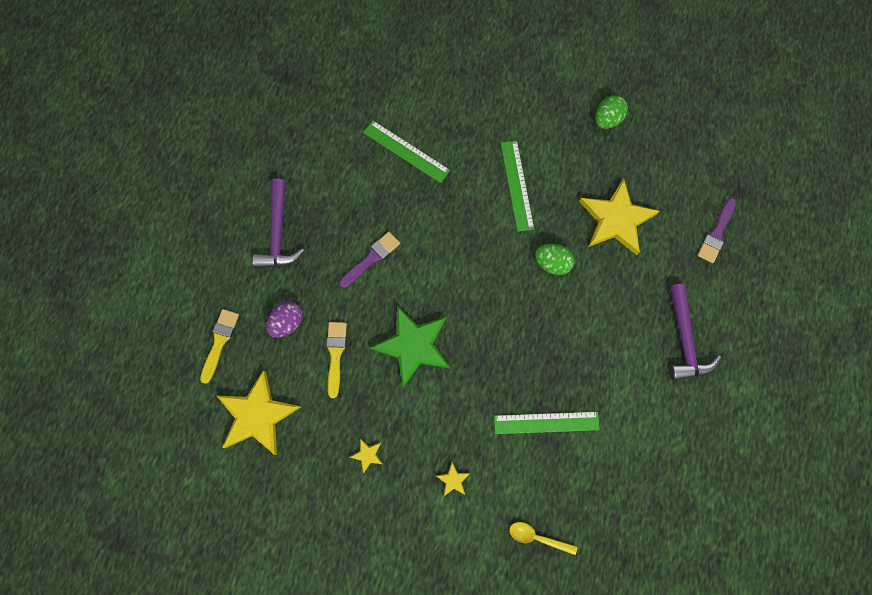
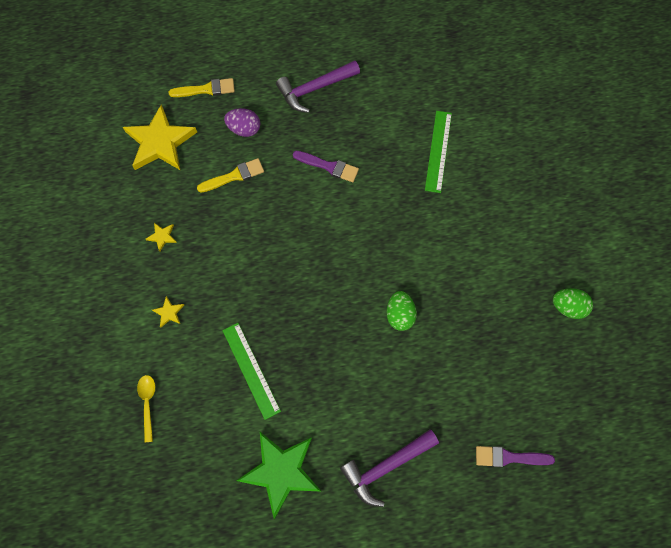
camera: 65 degrees right, 5 degrees down
(413, 346) = (269, 231): green star -> green star (281, 471)
(517, 185) = (457, 254): green ruler -> none
(616, 219) = (472, 355): yellow star -> none

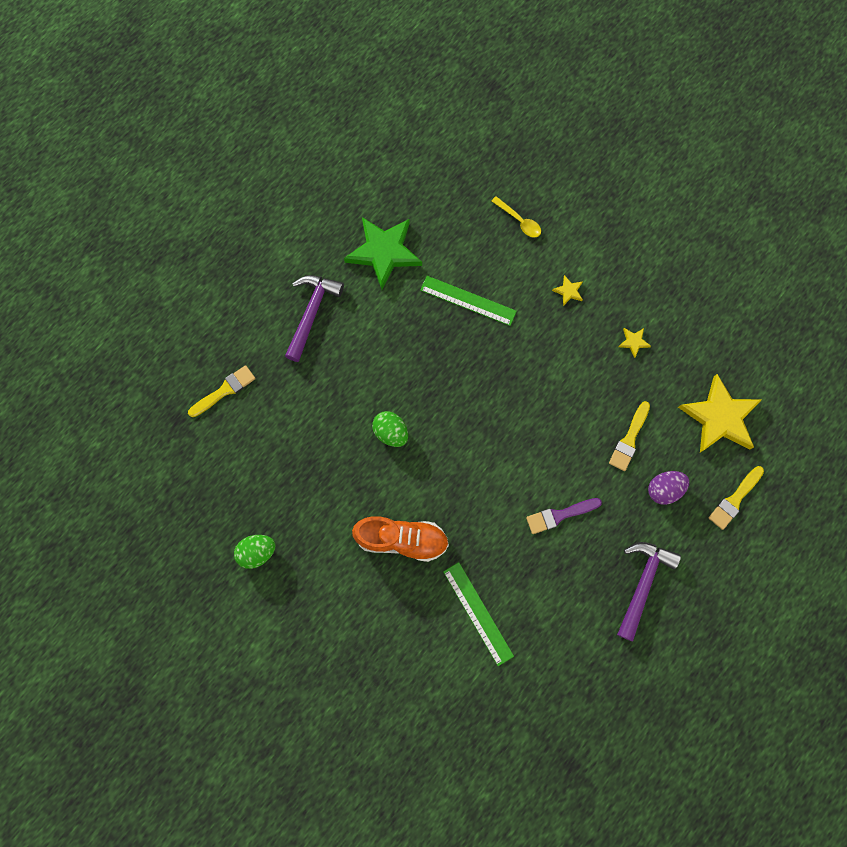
camera: 140 degrees right, 5 degrees up
(452, 235) = (402, 539): none -> orange shoe
(509, 457) = (224, 390): purple brush -> yellow brush

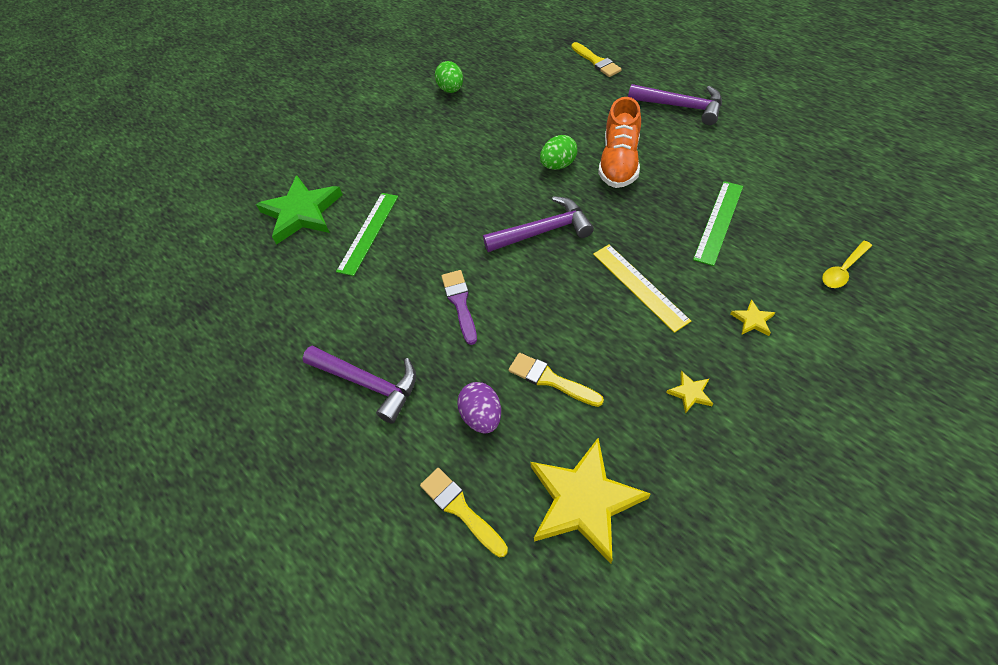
camera: 100 degrees right, 20 degrees down
(384, 252) = (763, 153): green star -> green star (302, 213)
(402, 539) = (450, 176): orange shoe -> orange shoe (619, 162)
(477, 446) = (543, 231): none -> purple hammer
(478, 613) = (368, 232): green ruler -> green ruler turned 45 degrees counterclockwise
(538, 369) = (639, 286): none -> yellow ruler

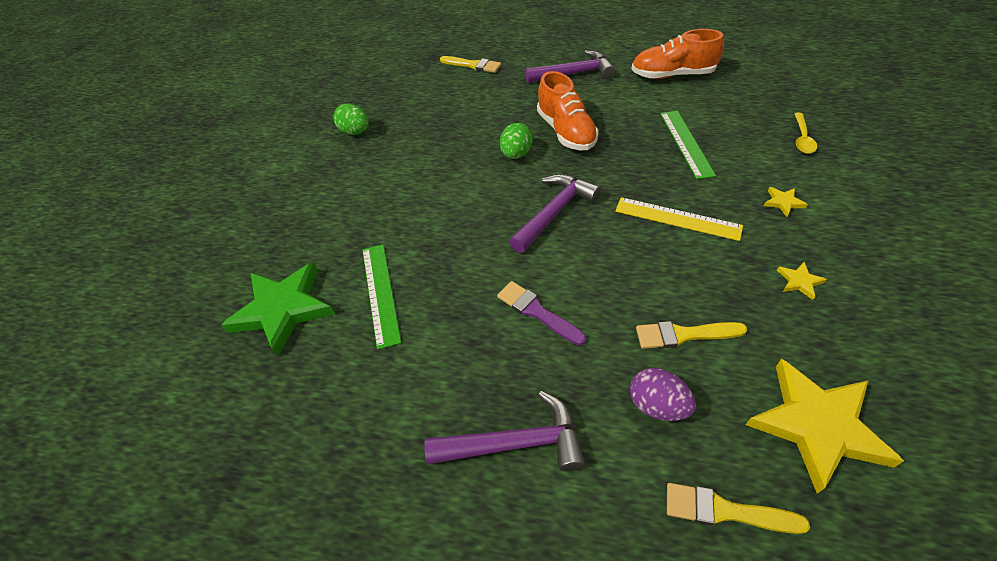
camera: 35 degrees left, 5 degrees down
(777, 146) = (672, 75): none -> orange shoe

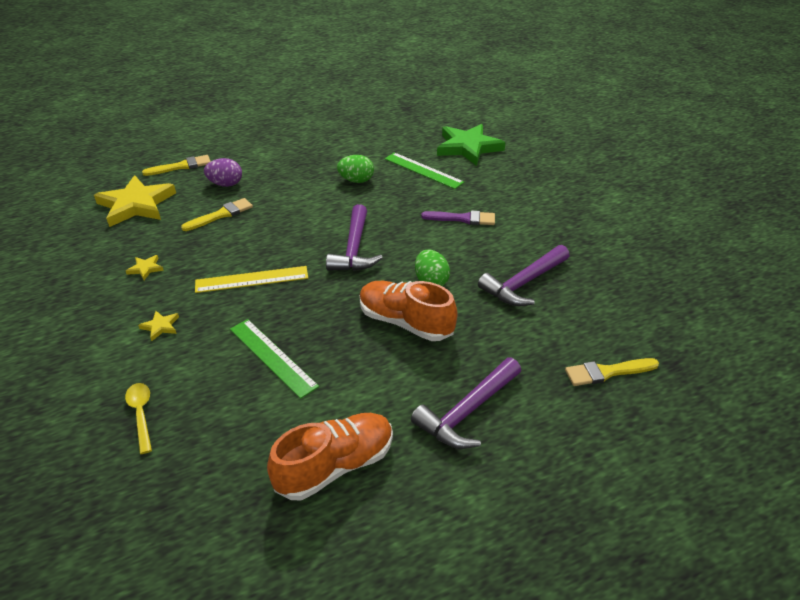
camera: 140 degrees right, 10 degrees down
(355, 132) = (600, 246): green egg -> green egg (356, 180)
(515, 443) = (291, 152): purple hammer -> purple hammer (524, 283)
(537, 312) = (319, 194): purple brush -> purple brush (462, 219)

